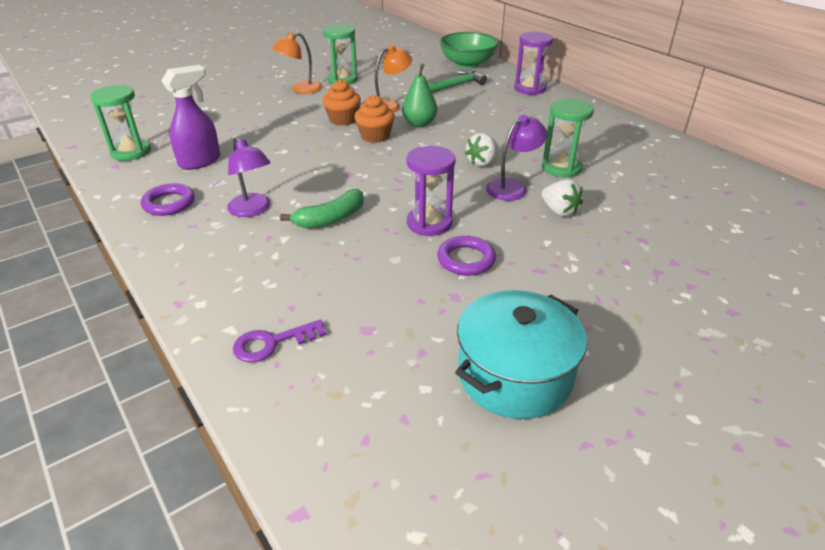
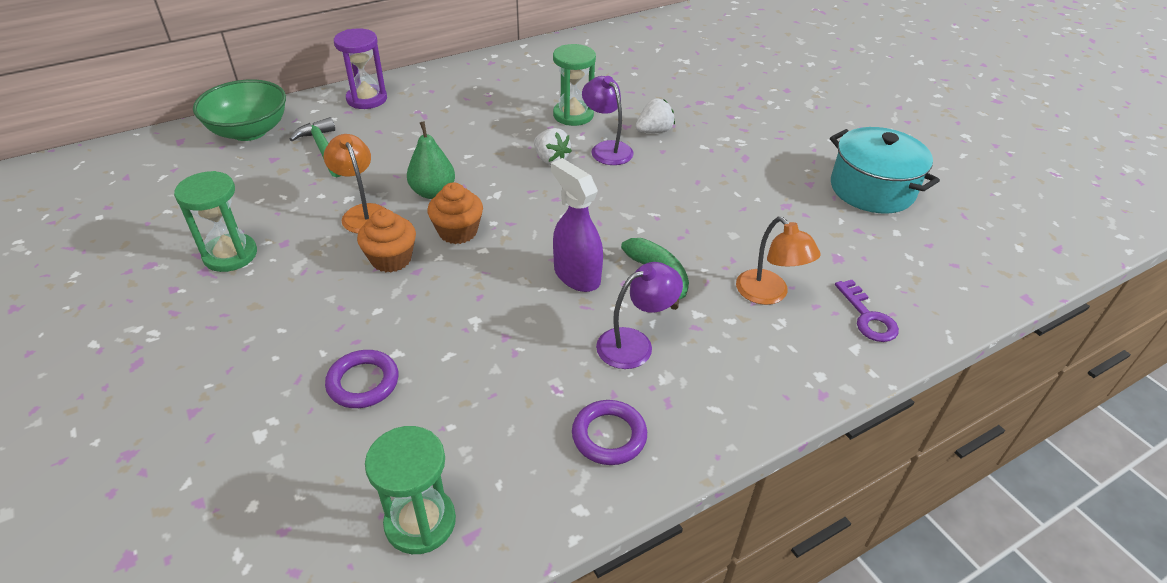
camera: 85 degrees left, 5 degrees up
(200, 161) = (484, 414): purple spray bottle -> purple spray bottle (576, 275)
(300, 89) = (243, 304): orange lamp -> orange lamp (768, 294)
(429, 223) = (671, 208): purple hourglass -> none
(466, 259) = (732, 193): purple ring -> purple ring (363, 382)

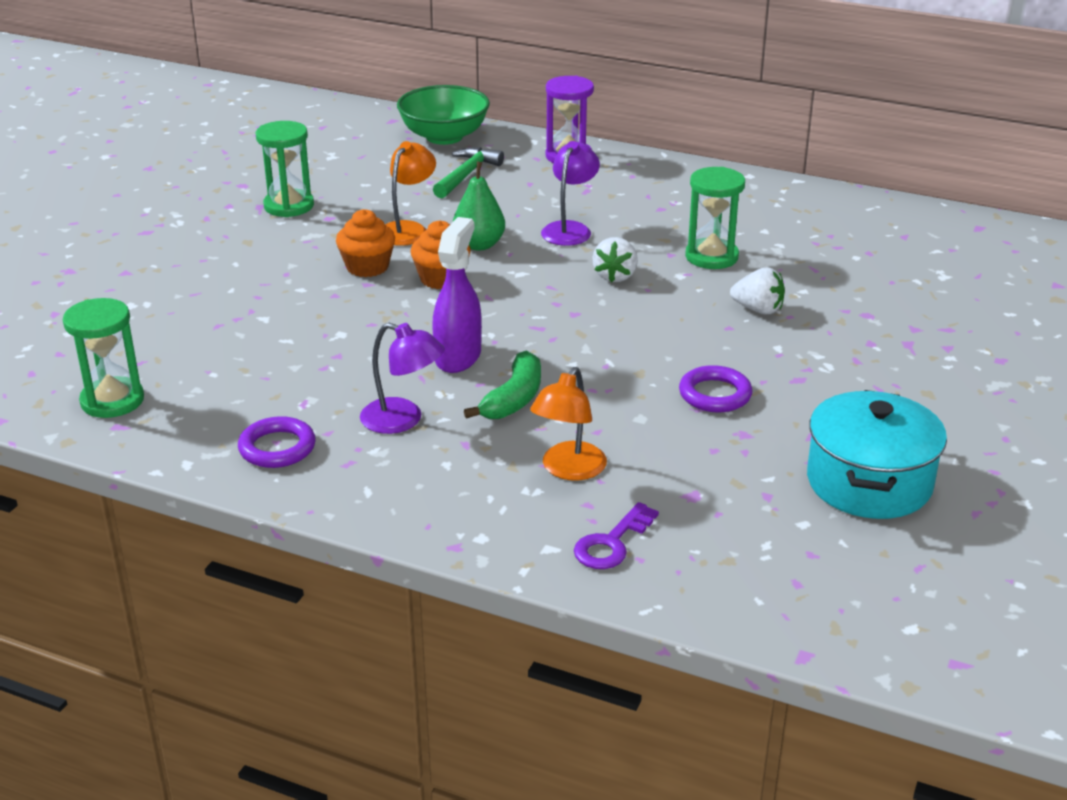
camera: 55 degrees right, 10 degrees down
(363, 382) = (218, 319): purple ring -> purple ring (715, 394)
(606, 149) = (681, 296): purple lamp -> purple lamp (570, 229)

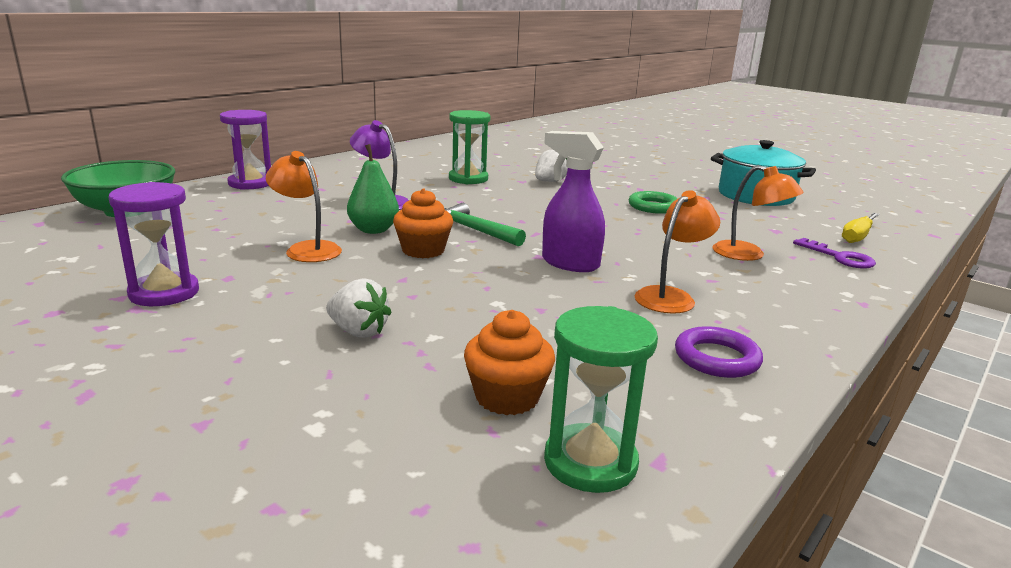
camera: 75 degrees left, 10 degrees down
(289, 206) = (164, 293): green hourglass -> purple hourglass
(367, 267) = (367, 274): orange cupcake -> orange cupcake (507, 397)
(403, 420) = (671, 296): purple lamp -> orange lamp
(466, 175) = (226, 215): green hammer -> green hammer (474, 230)
(514, 399) = (644, 255): green banana -> none
(615, 276) = (473, 202): white strawberry -> white strawberry (358, 331)
(715, 394) = (653, 207): purple ring -> green ring
(724, 569) = (857, 236): none -> yellow screwdriver

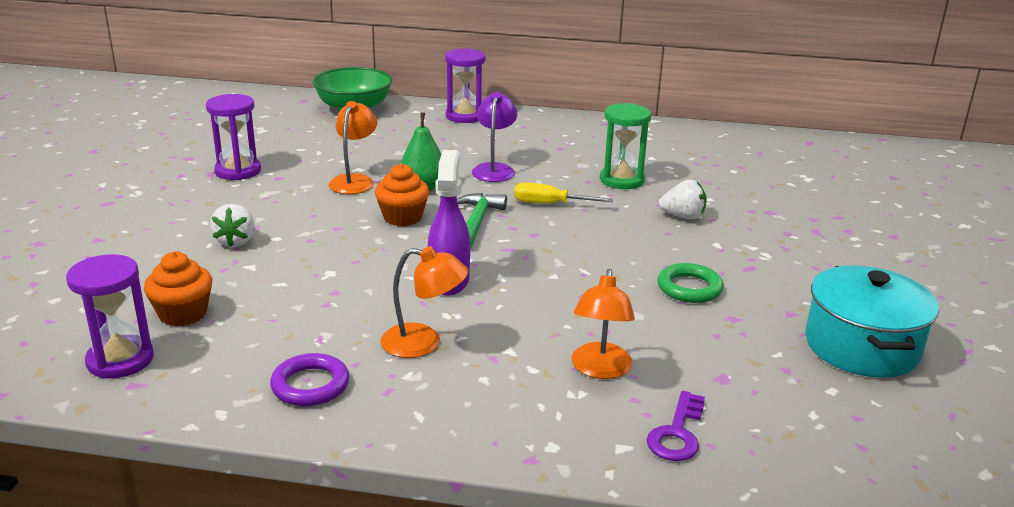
camera: 60 degrees right, 5 degrees up
(590, 462) = (120, 360): green hourglass -> purple hourglass
(857, 236) = (791, 443): yellow screwdriver -> yellow screwdriver (549, 204)

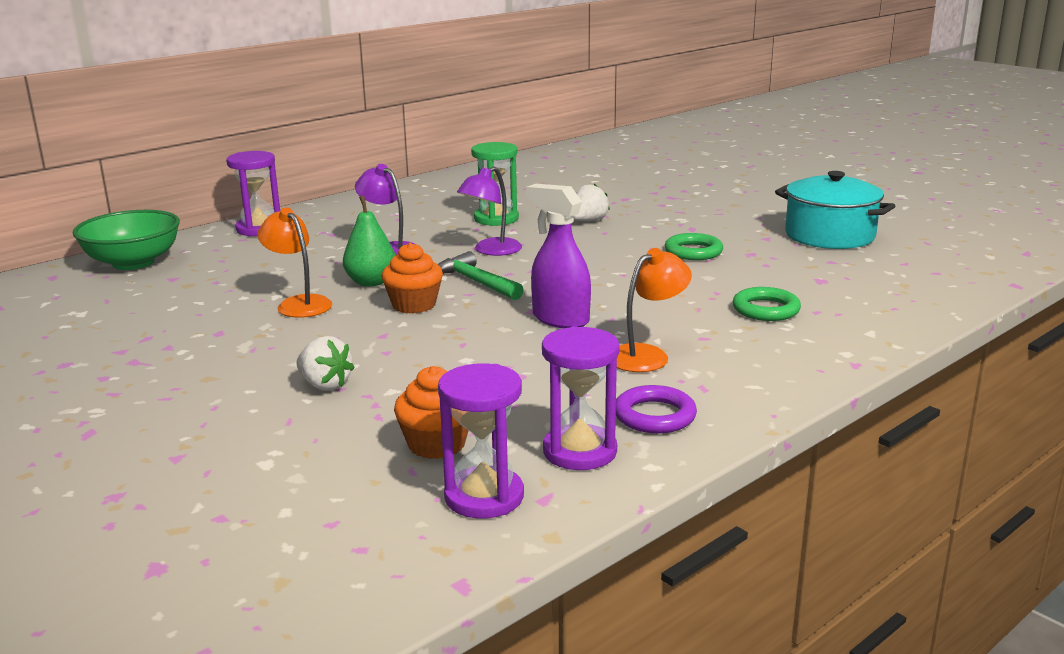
camera: 50 degrees left, 5 degrees down
(238, 171) = (159, 347): purple hourglass -> purple hourglass (579, 451)
(549, 204) = (491, 251): yellow screwdriver -> purple lamp
(600, 369) = (765, 309): orange lamp -> green ring
(677, 433) = (871, 312): purple key -> none

